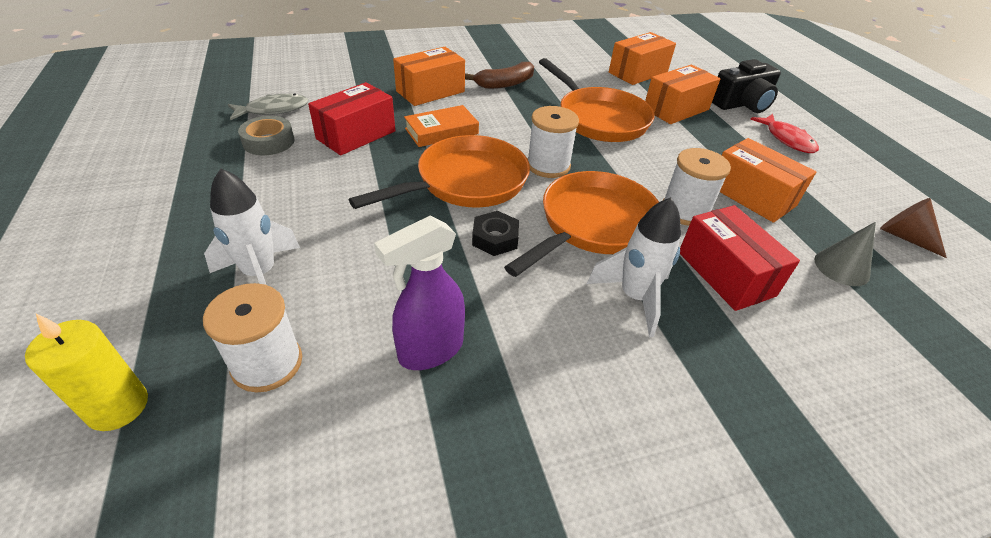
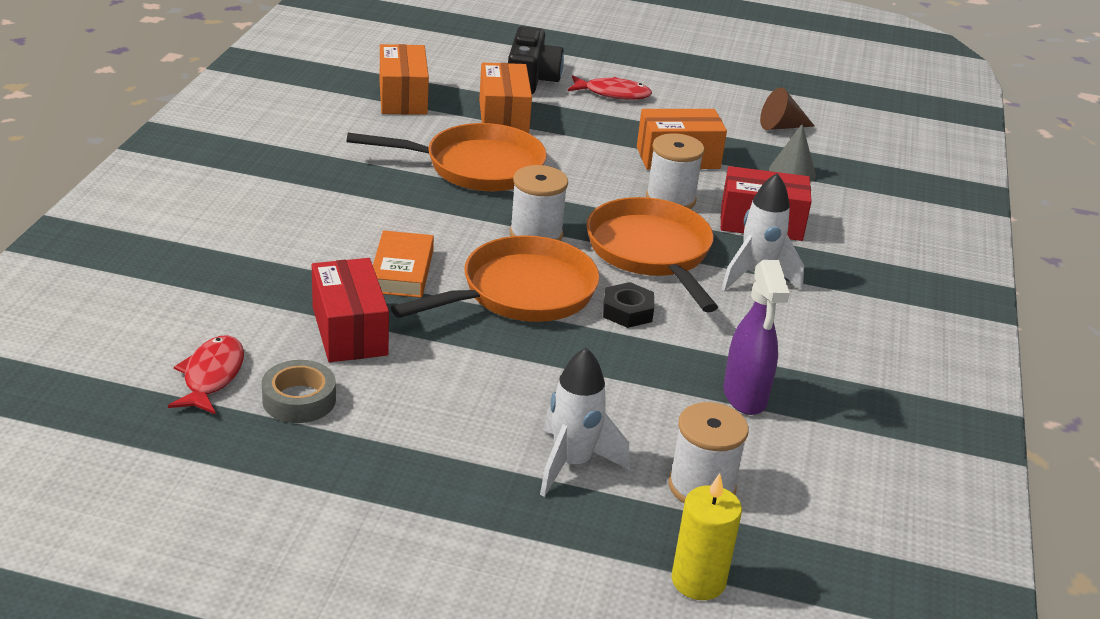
camera: 60 degrees left, 10 degrees down
(273, 110) = (212, 376): grey fish -> red fish
(430, 91) = (294, 244): orange box -> none
(466, 182) = (521, 293): orange pan -> orange pan turned 60 degrees clockwise
(505, 84) = (333, 188): brown banana -> none

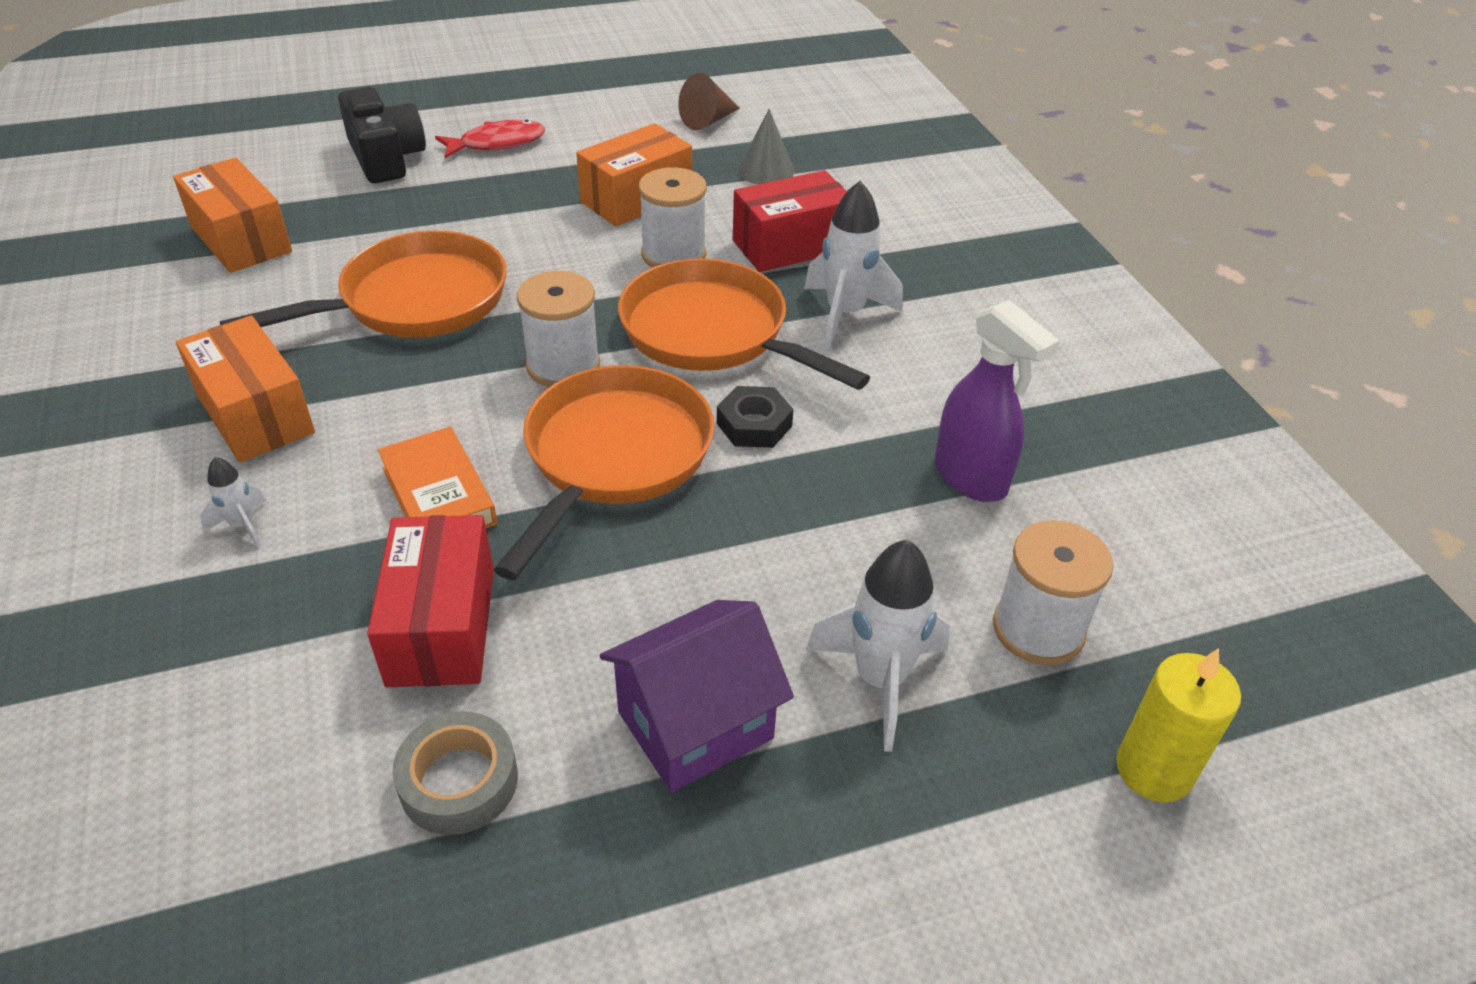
camera: 30 degrees left, 10 degrees up
(212, 376) = (297, 814): red fish -> none
(286, 243) = (243, 525): none -> white rocket
(349, 331) = (442, 626): red box -> red box turned 45 degrees clockwise
(444, 434) = (695, 725): none -> purple house
(503, 117) = (393, 220): orange box -> orange box (255, 414)

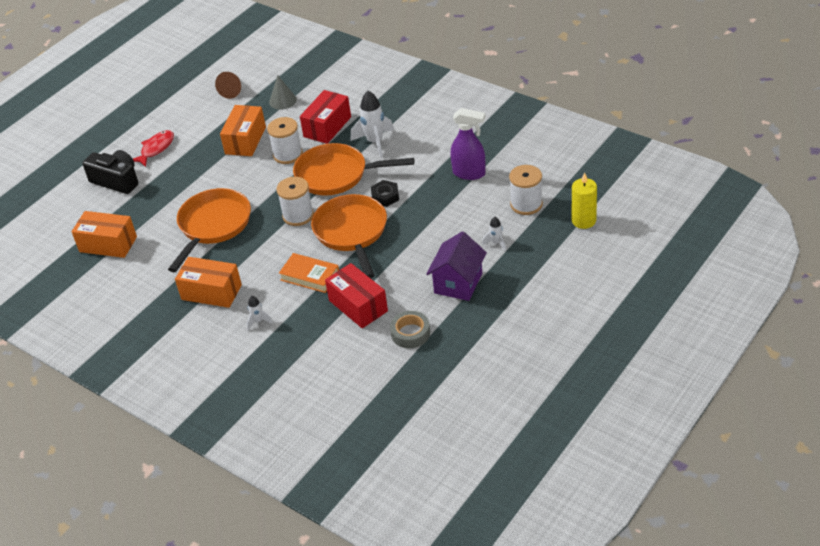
camera: 30 degrees left, 0 degrees up
(880, 680) = (496, 243): white rocket -> white rocket, size x0.51

